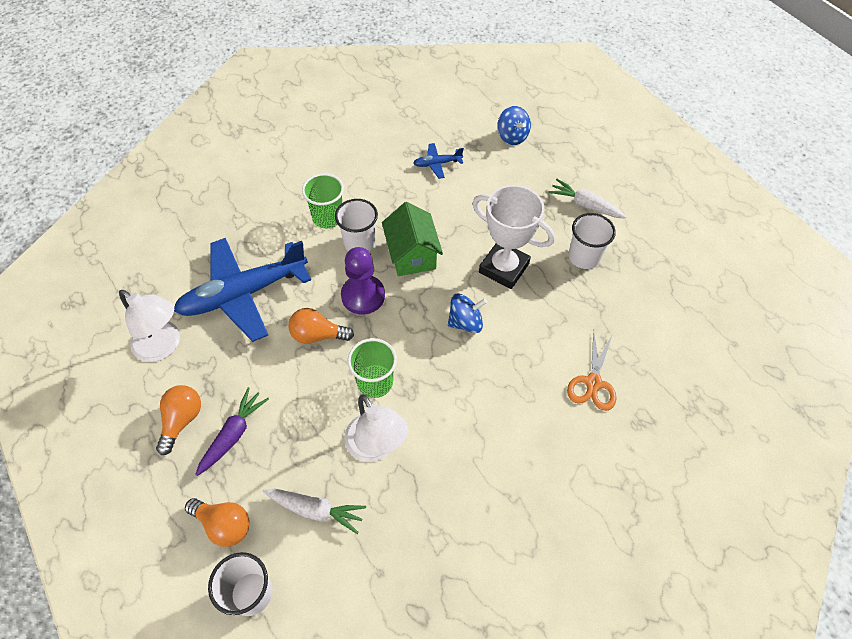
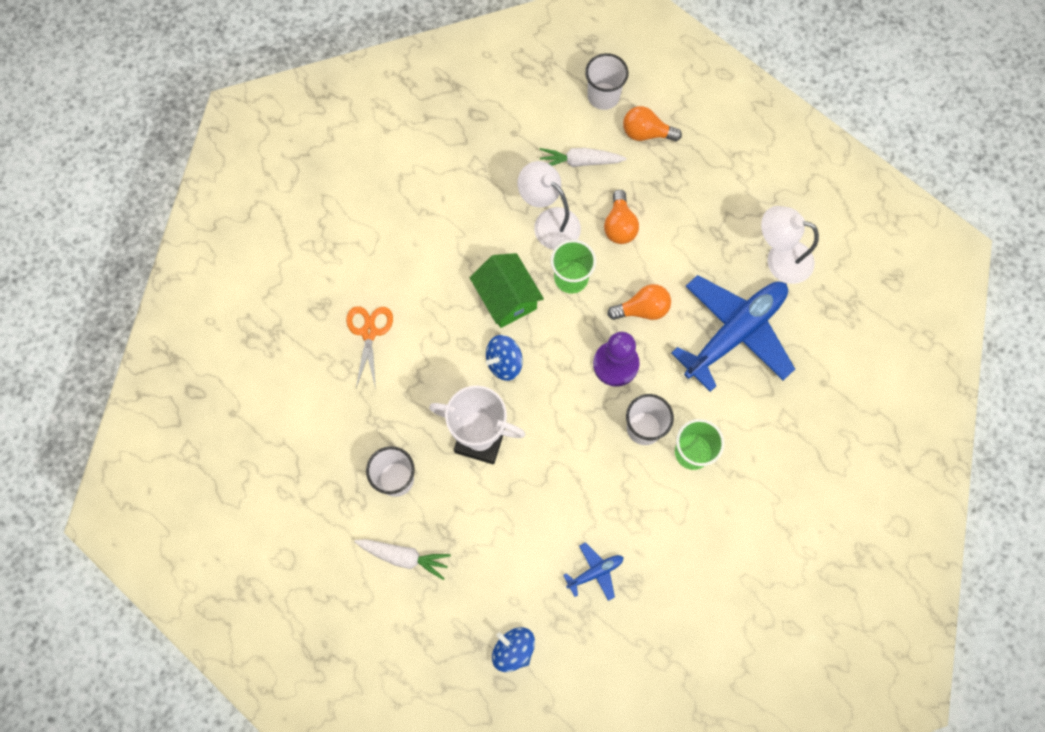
camera: 165 degrees right, 15 degrees up
(182, 420) = (724, 199): orange light bulb -> orange light bulb (619, 225)
(233, 435) = (674, 200): purple carrot -> none
(412, 255) = (582, 428): green house -> green house (507, 298)

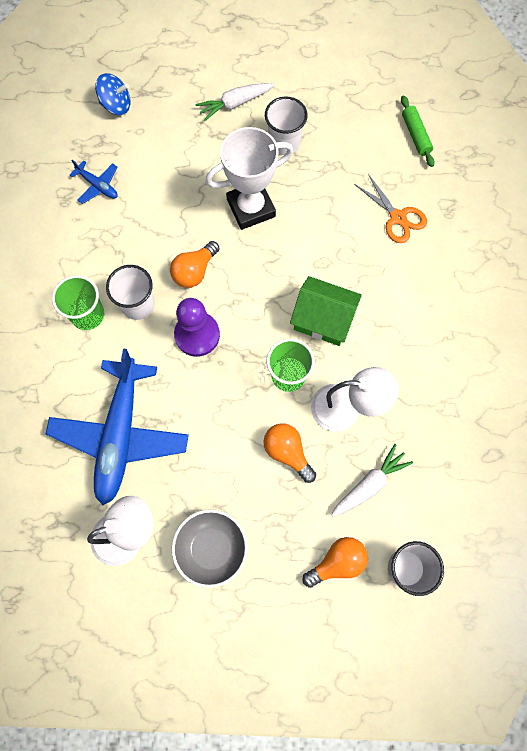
camera: 140 degrees right, 0 degrees up
(280, 392) = (415, 135): none -> green rolling pin
(504, 362) = (281, 271): blue spinning top -> none
(595, 572) = (98, 186): blue plane -> blue plane turned 75 degrees counterclockwise
(642, 309) = (211, 395): orange light bulb -> orange light bulb (194, 271)
(726, 205) = (211, 548): none -> grey bowl

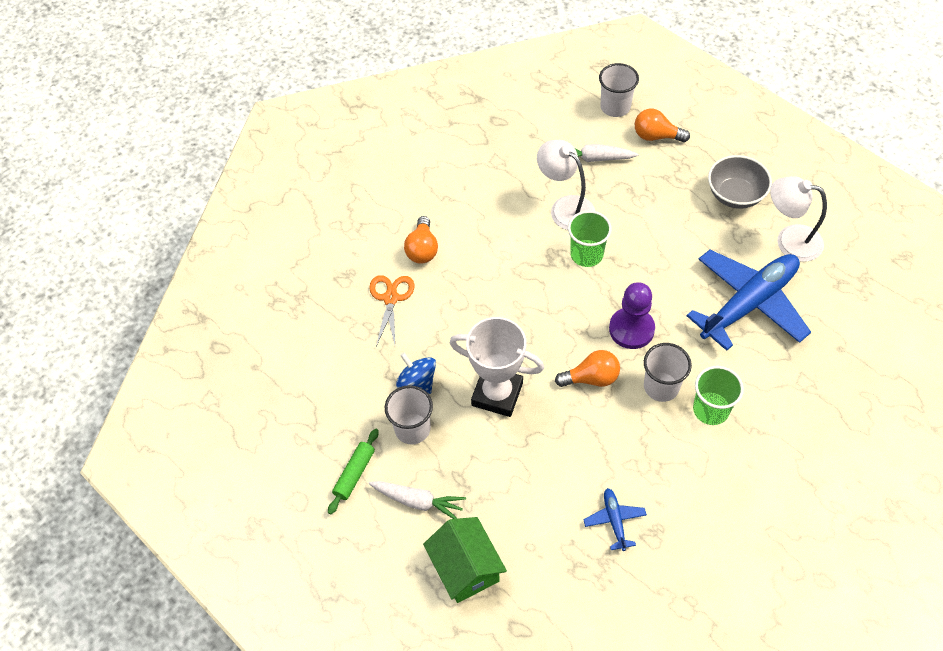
camera: 135 degrees left, 15 degrees down
(116, 105) = (529, 595): blue spinning top -> blue spinning top (417, 382)
(287, 452) = (632, 211): orange light bulb -> orange light bulb (422, 249)
(323, 319) = (524, 271): green house -> green house (465, 568)
(415, 135) = (302, 349): green rolling pin -> green rolling pin (354, 474)

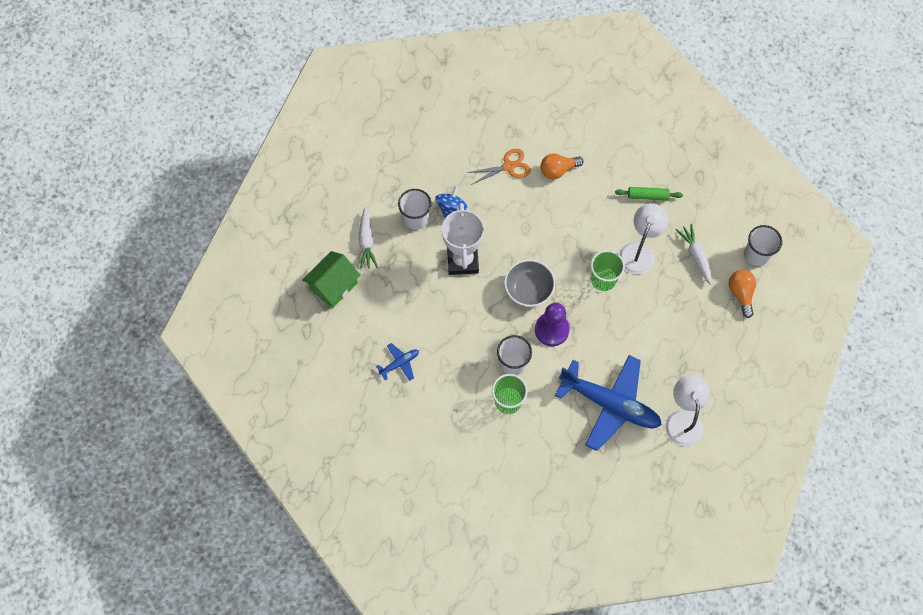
camera: 65 degrees right, 10 degrees up
(354, 474) = (371, 198): green rolling pin -> green rolling pin (647, 196)
(591, 378) = (500, 316): orange light bulb -> none
(735, 195) = (709, 368): grey bowl -> grey bowl (528, 290)

